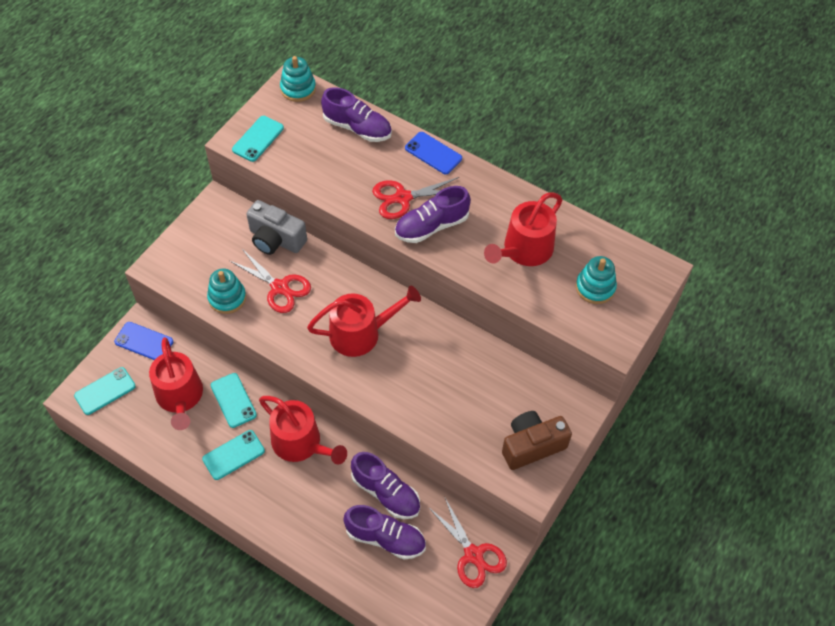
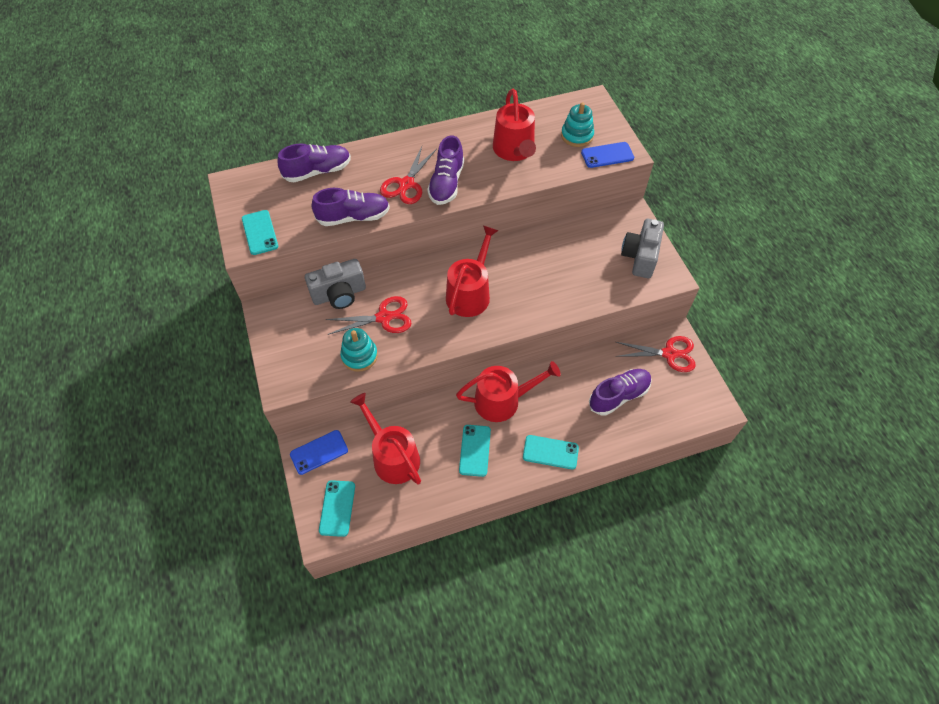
camera: 50 degrees left, 0 degrees up
(180, 397) = (393, 456): red watering can -> red watering can turned 150 degrees counterclockwise
(233, 400) = (428, 422): turquoise phone -> turquoise phone (550, 452)
(298, 89) = (242, 182): turquoise stacking toy -> none
(386, 493) = (584, 374): purple shoe -> purple shoe (354, 217)
(433, 153) = (386, 146): blue phone -> blue phone (607, 155)
(532, 446) = (640, 257): brown camera -> grey camera

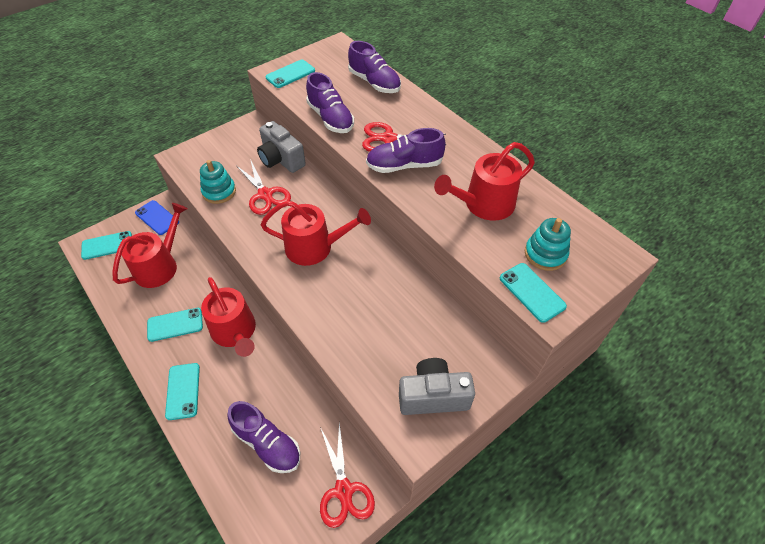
camera: 70 degrees right, 5 degrees down
(607, 155) = (532, 292): blue phone -> turquoise phone

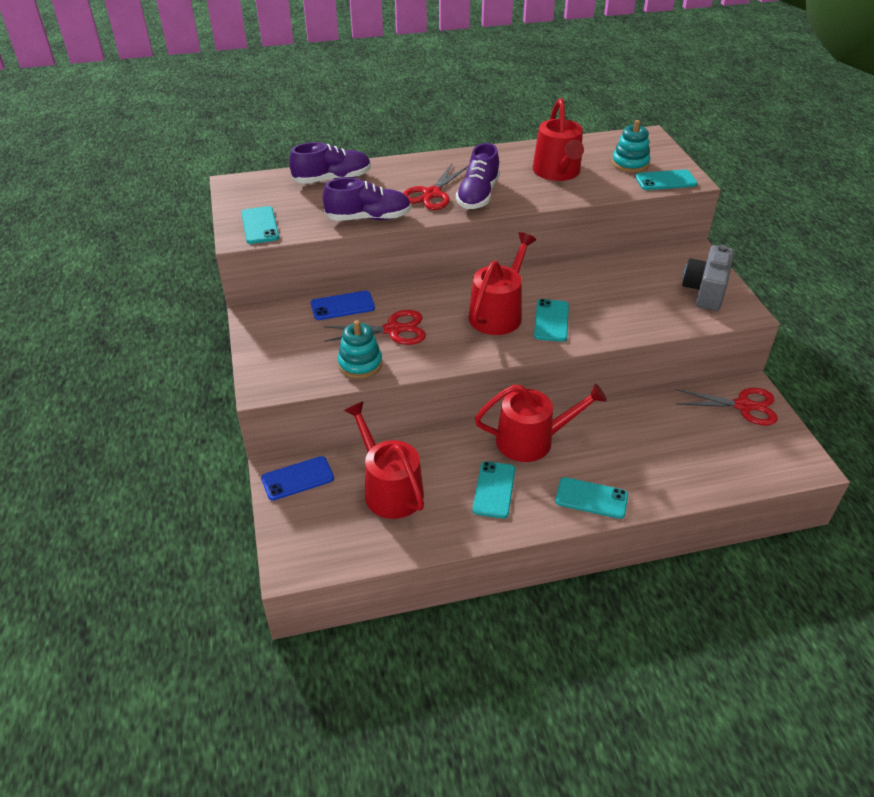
camera: 65 degrees left, 10 degrees down
(107, 245) = (313, 539): turquoise phone -> turquoise phone (551, 320)
(267, 443) = (680, 445): purple shoe -> none
(281, 159) = (342, 306): grey camera -> blue phone

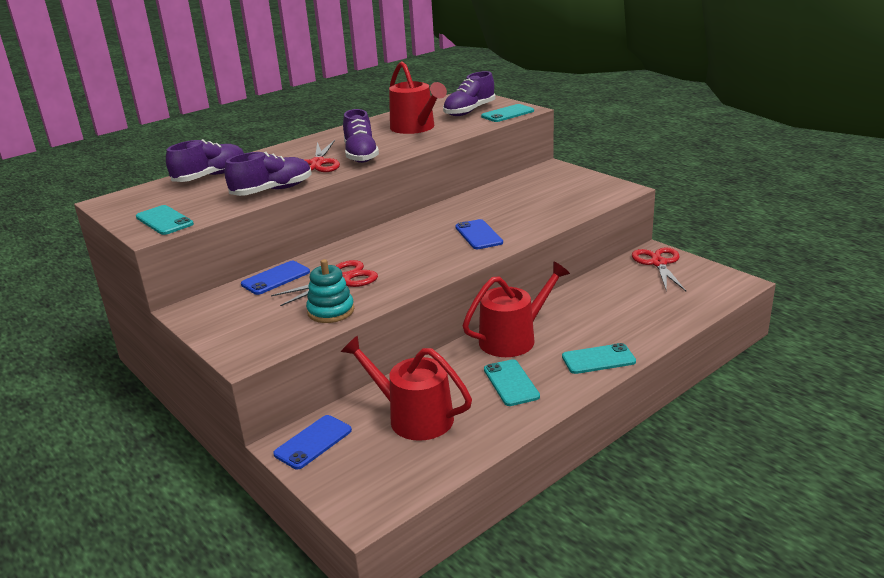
camera: 25 degrees left, 15 degrees down
(498, 313) = (428, 243): red watering can -> none
(551, 320) = (478, 235): turquoise phone -> blue phone
(630, 163) = (469, 111): turquoise stacking toy -> purple shoe
(705, 291) = (582, 186): grey camera -> none
(743, 406) = (658, 263): red scissors -> red scissors turned 75 degrees counterclockwise

